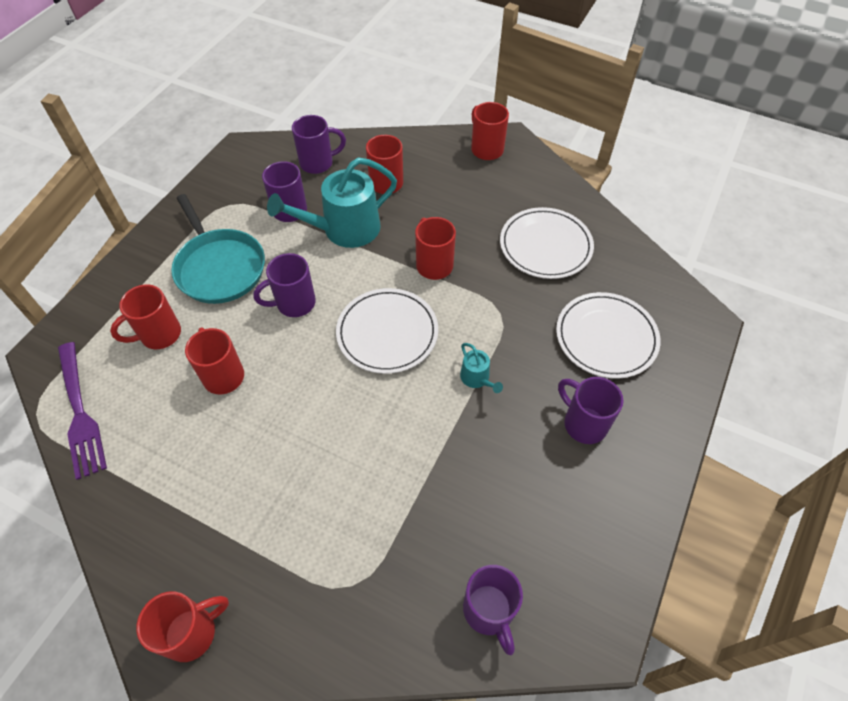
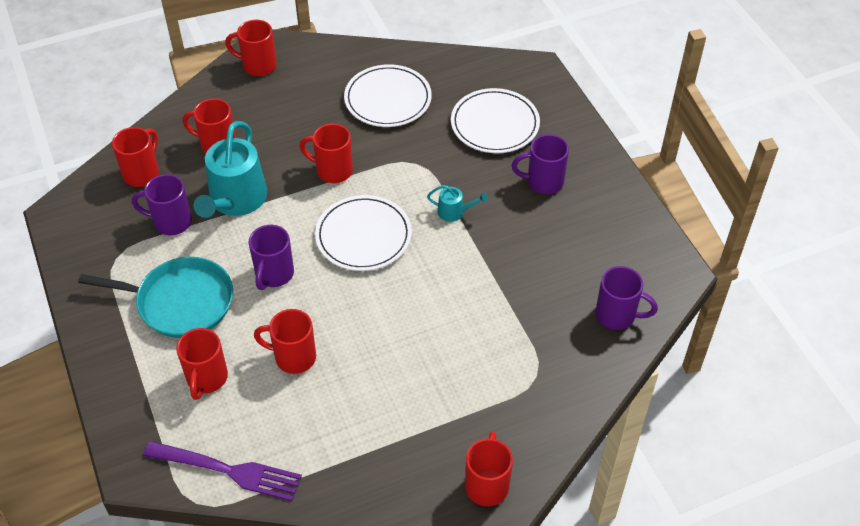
camera: 50 degrees left, 5 degrees down
(318, 163) = (142, 173): purple mug -> red mug

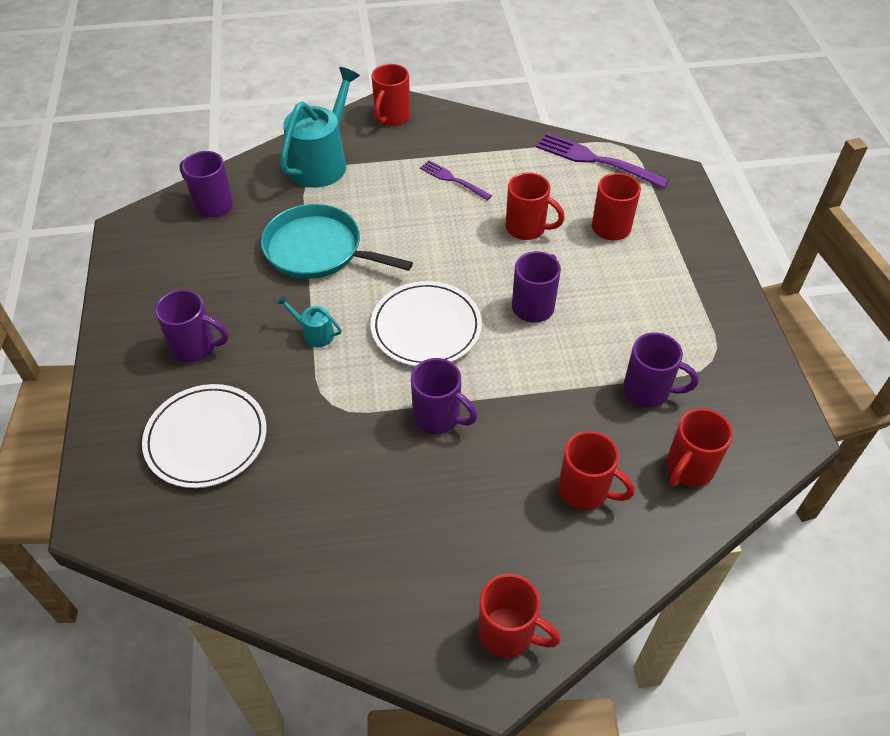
camera: 165 degrees left, 0 degrees up
(180, 302) = (636, 298): turquoise pan -> turquoise pan (318, 250)
(235, 200) = (567, 402): turquoise watering can -> turquoise watering can (321, 162)
(333, 170) = (438, 417): red mug -> purple mug
(385, 403) = (453, 180): none -> purple fork
(388, 99) = (329, 514): white plate -> none

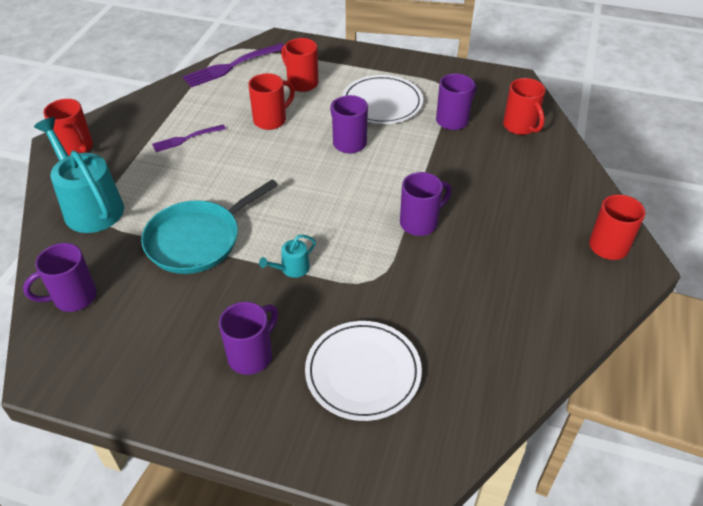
camera: 65 degrees left, 5 degrees down
(426, 327) = (330, 202): white plate -> white plate (382, 103)
(585, 490) = (517, 174): red mug -> none

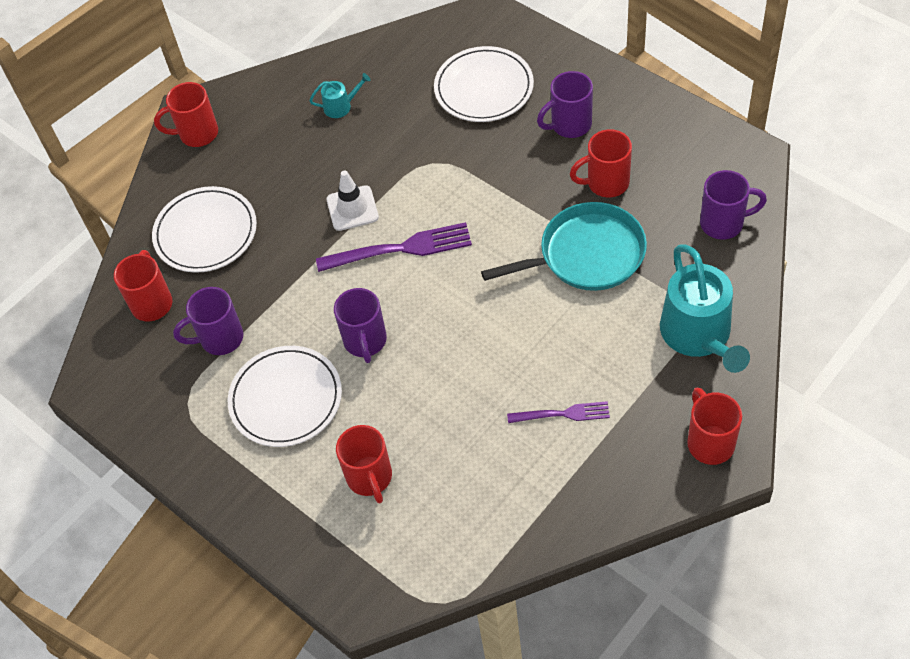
camera: 150 degrees left, 10 degrees up
(232, 66) = (454, 555): purple fork -> purple fork (400, 249)
(271, 120) = (442, 413): red mug -> red mug (606, 183)
(292, 268) = (503, 194): turquoise watering can -> turquoise watering can (341, 106)
(420, 223) = (352, 208): purple mug -> white traffic cone
(525, 176) = (206, 233): none -> white plate

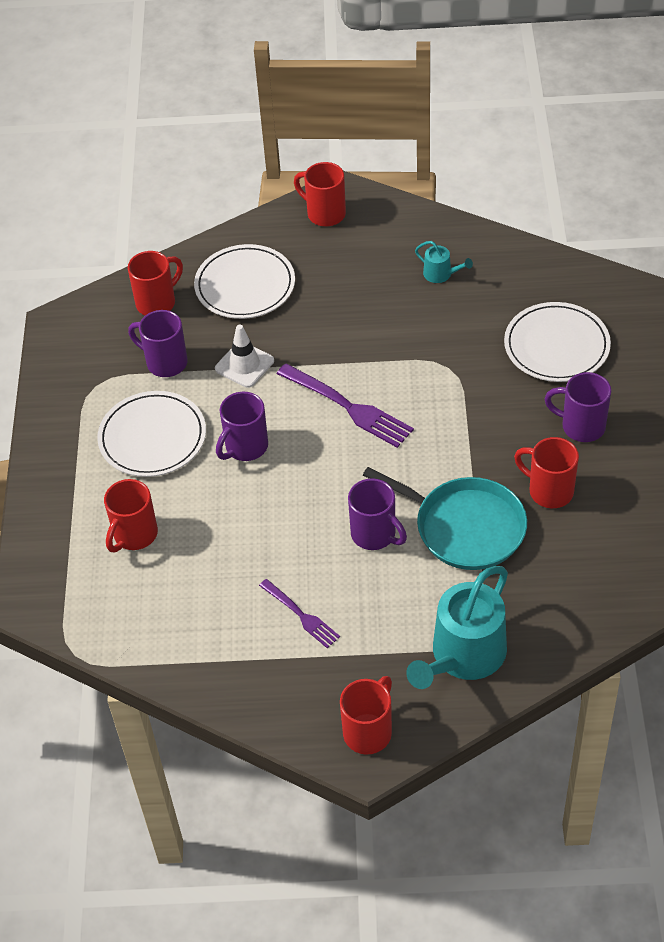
camera: 45 degrees right, 5 degrees down
(352, 208) = (354, 351): white traffic cone -> white traffic cone (244, 365)
(723, 223) = (594, 598): purple mug -> purple mug (375, 534)

